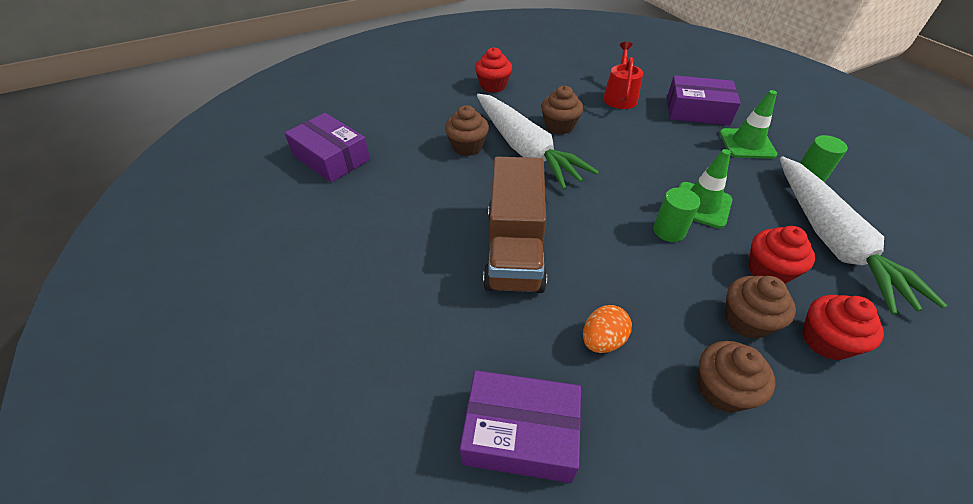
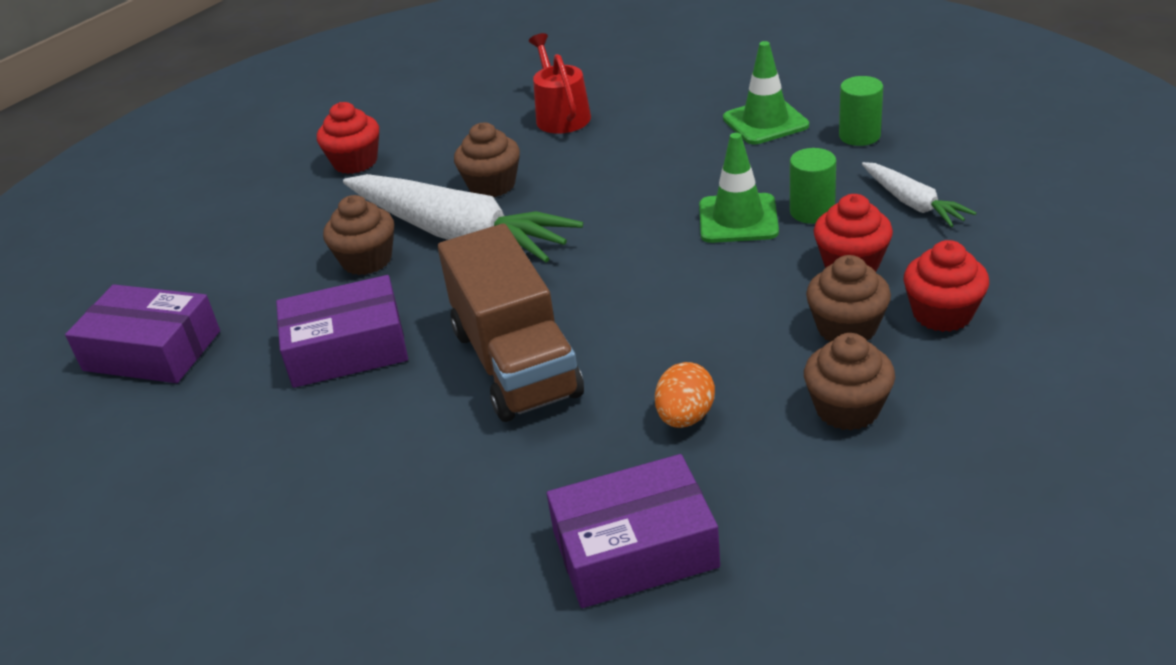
camera: 20 degrees left, 10 degrees down
(669, 231) = (710, 264): green cylinder -> green cylinder (812, 212)
(697, 111) = (680, 100): purple box -> purple box (347, 349)
(832, 241) = (913, 203): white carrot -> white carrot, size x0.49

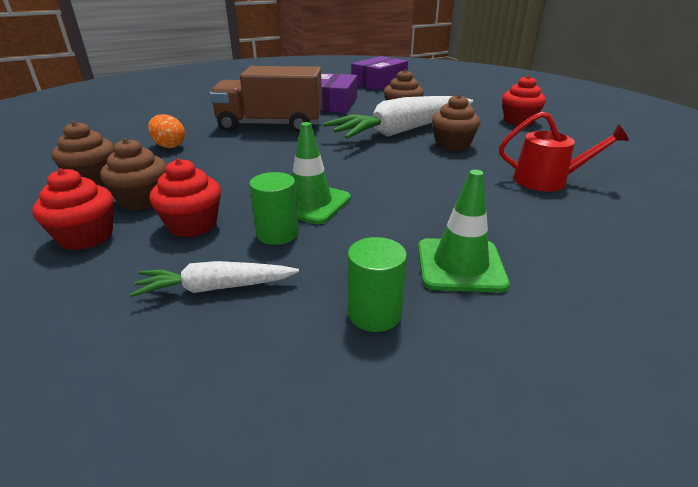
camera: 110 degrees right, 5 degrees down
(635, 549) = (127, 124): purple box -> none

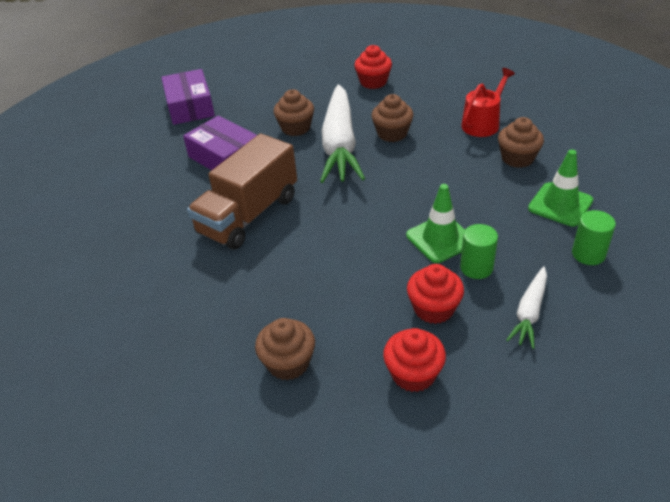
camera: 55 degrees left, 10 degrees up
(142, 200) = (365, 332): brown cupcake -> brown cupcake (517, 158)
(169, 146) = (242, 297): orange egg -> none

